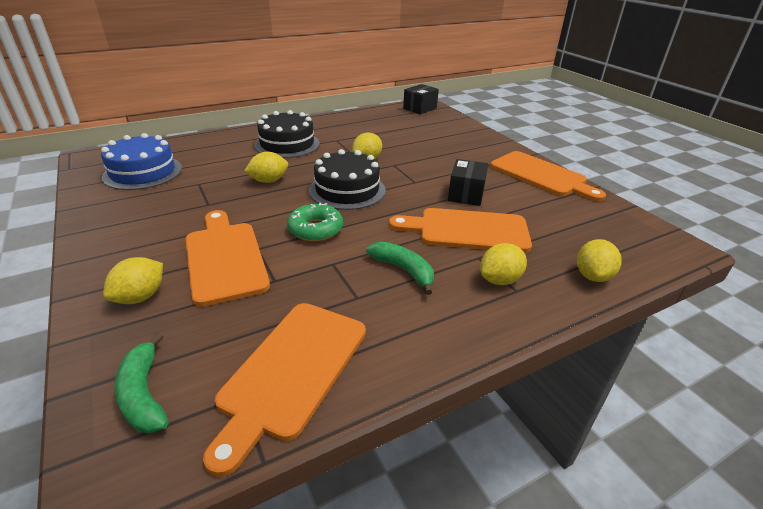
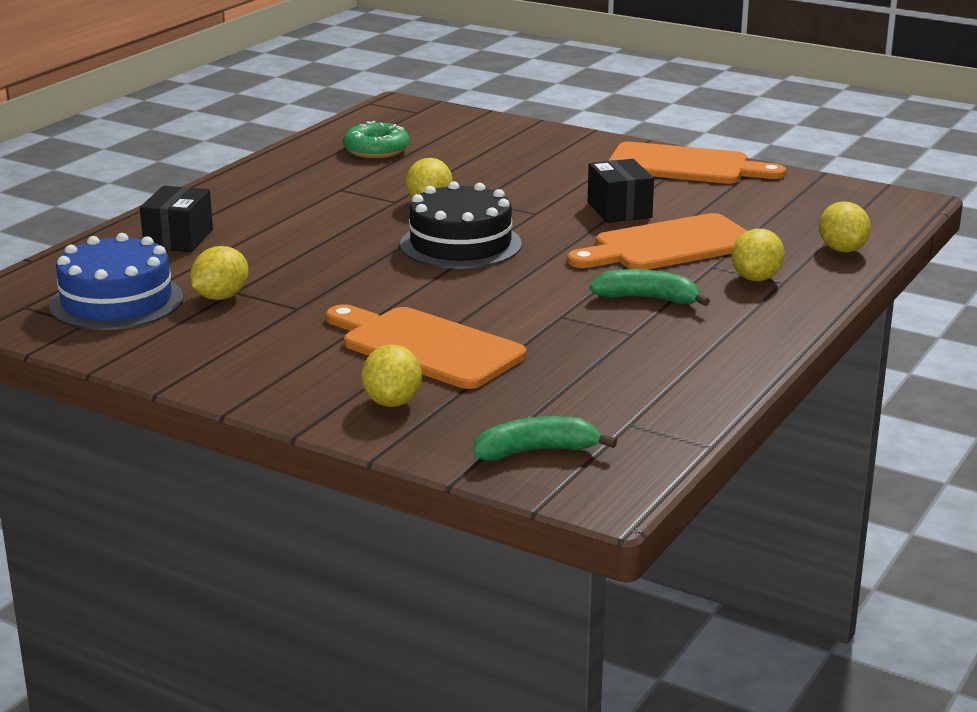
camera: 30 degrees left, 10 degrees down
(144, 394) = (536, 451): green banana -> green banana turned 135 degrees clockwise
(268, 181) = (332, 262): yellow lemon -> yellow lemon (221, 297)
(287, 144) = (273, 212): black cake -> none
(291, 371) = (649, 396): orange cutting board -> none
(315, 229) = (488, 293): green donut -> green donut (376, 150)
(420, 108) = (398, 114): black box -> black box (178, 239)

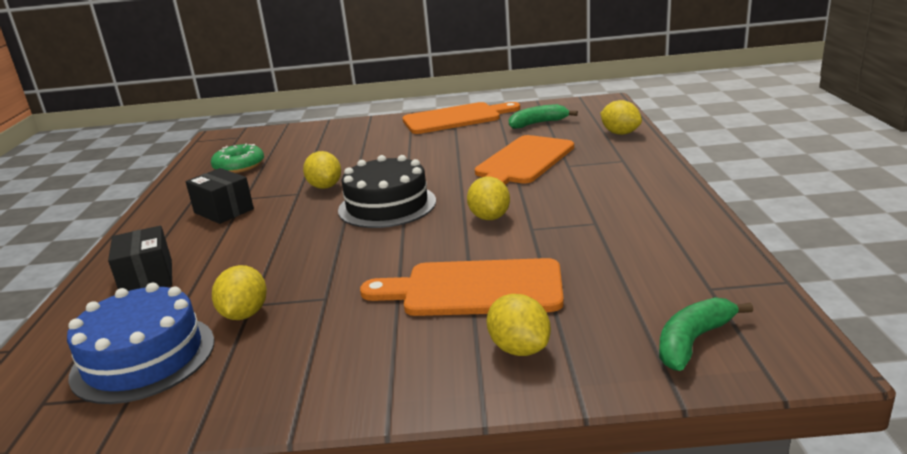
camera: 30 degrees left, 0 degrees up
(619, 210) = (458, 152): black box -> black box (223, 211)
(648, 299) = (566, 197): green banana -> green banana (538, 123)
(756, 278) = (605, 163): yellow lemon -> yellow lemon (489, 217)

